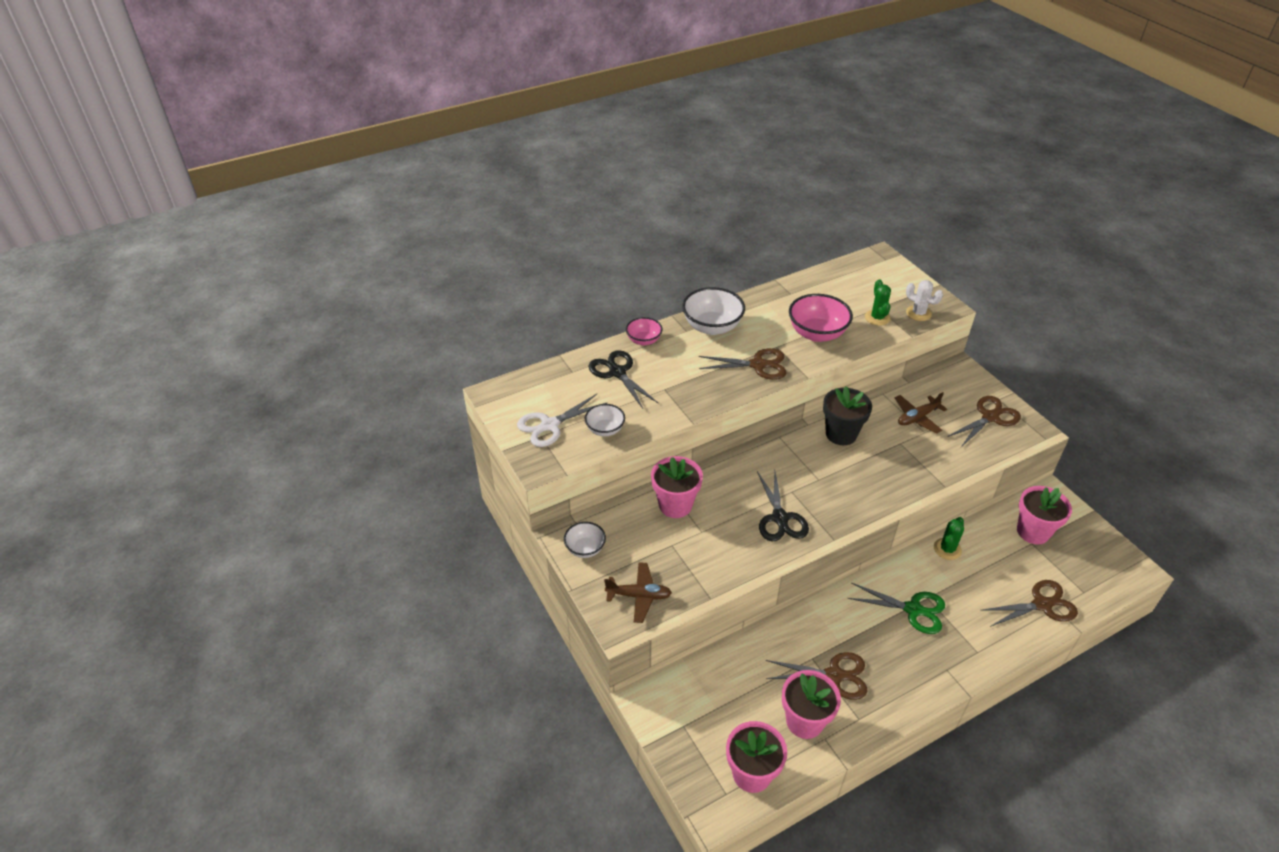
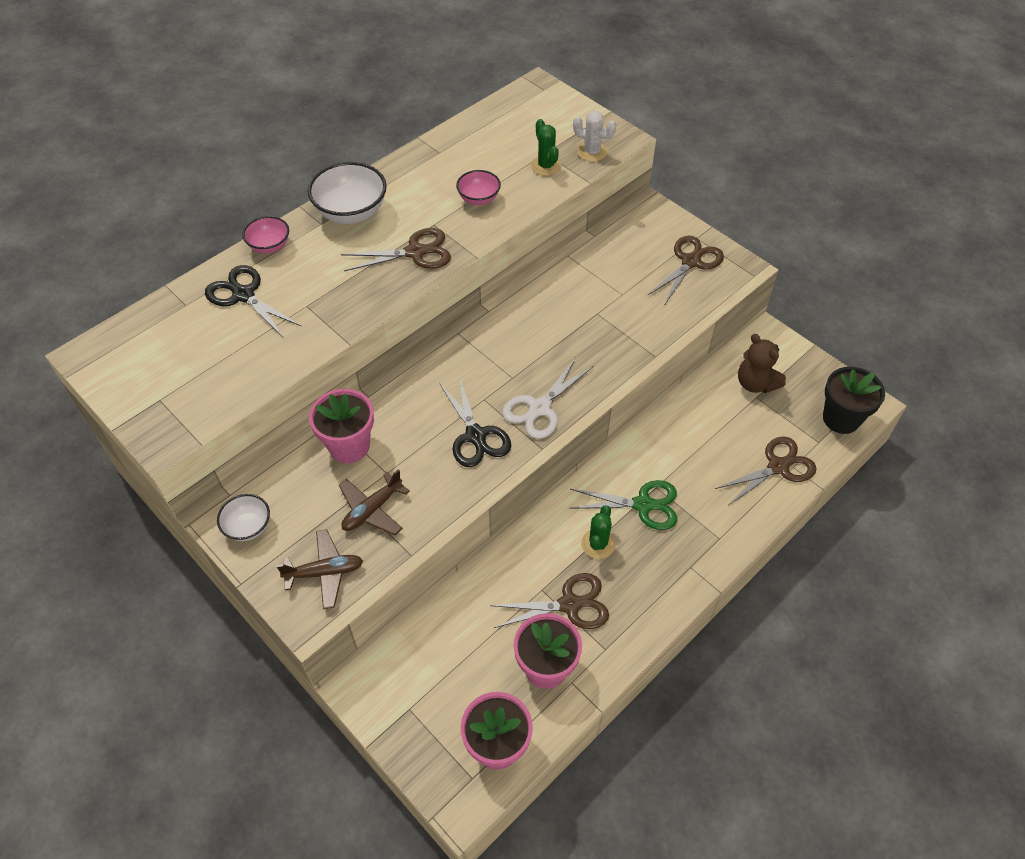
camera: 15 degrees left, 10 degrees up
(549, 425) = (168, 383): white scissors -> white scissors (539, 408)
(605, 429) = (240, 374): white bowl -> none
(817, 333) = (479, 199): pink bowl -> pink bowl, size x0.58
(841, 434) = (528, 315): black flower pot -> black flower pot (841, 419)
(917, 418) = (611, 278): brown plane -> brown plane (372, 510)
(947, 549) = (668, 424): green cactus -> green cactus (598, 544)
(1033, 532) = (755, 383): pink flower pot -> brown teddy bear

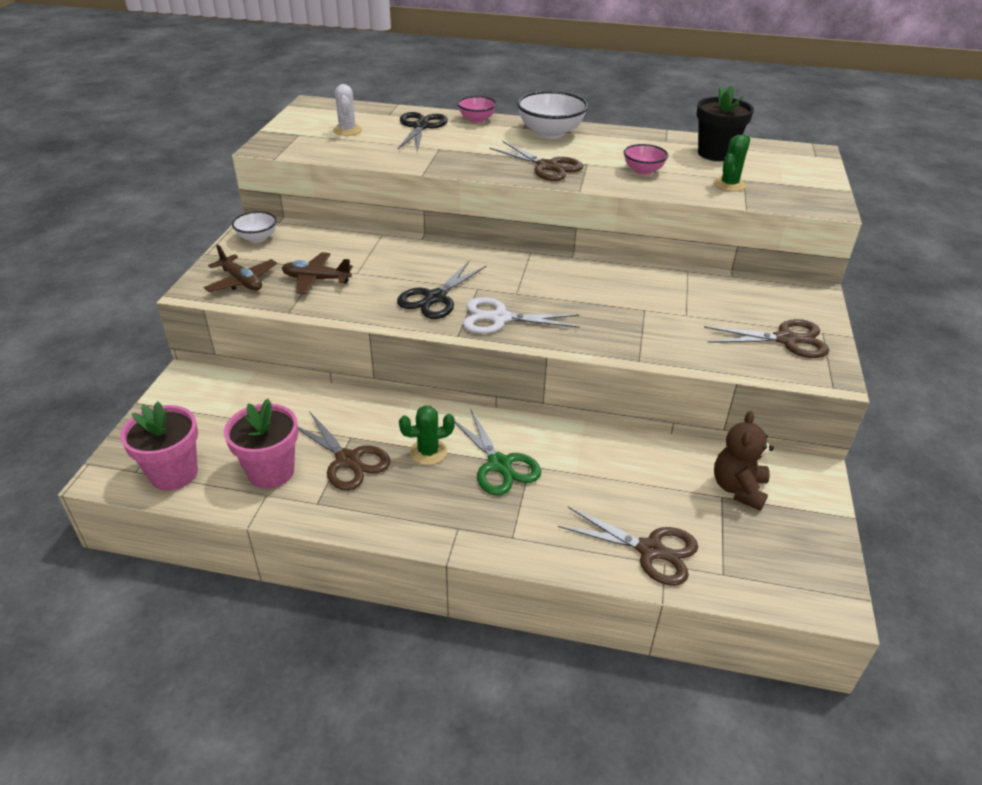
camera: 55 degrees right, 15 degrees down
(349, 446) = (366, 248): pink flower pot -> none
(592, 152) = (784, 198): white cactus -> white cactus (347, 130)
(841, 419) = (779, 582): black flower pot -> black flower pot (715, 153)

